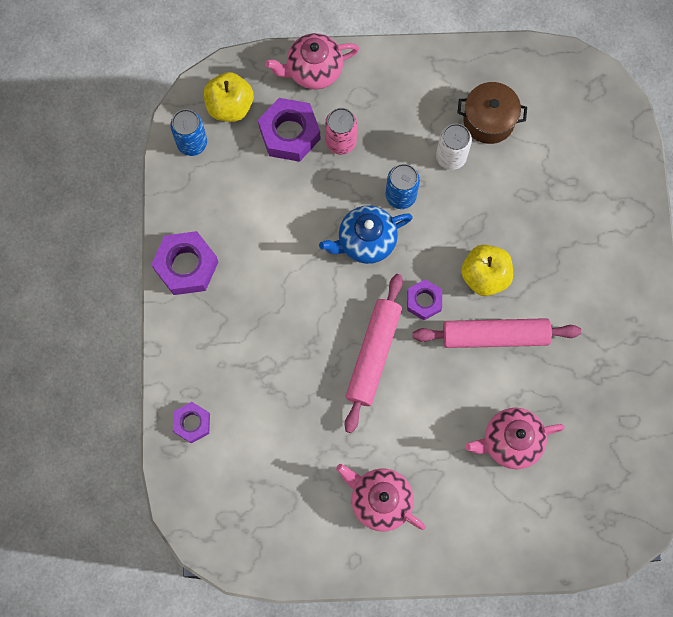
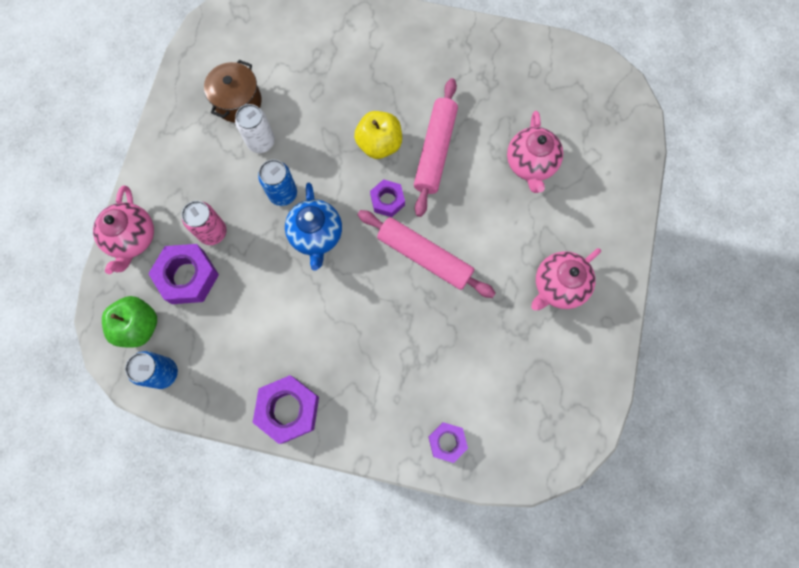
camera: 75 degrees left, 0 degrees up
(230, 106) = (139, 326): yellow apple -> green apple

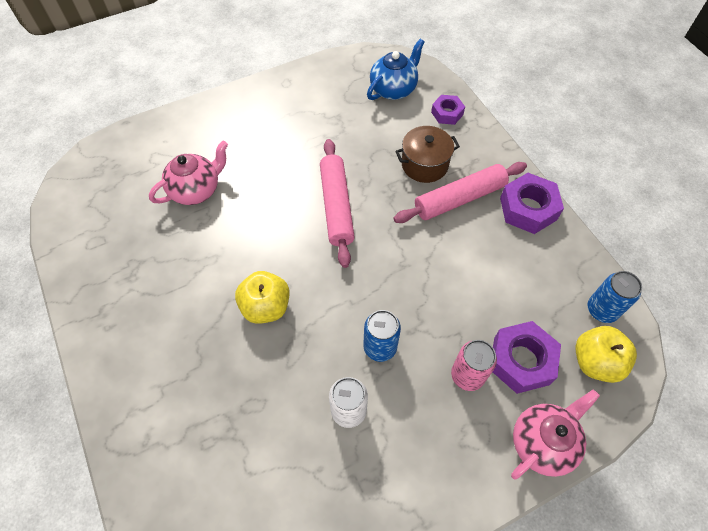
camera: 130 degrees left, 15 degrees down
(139, 326) = (595, 362): green apple -> yellow apple
(238, 102) = (325, 474): brown pot -> brown pot (424, 164)
(316, 235) = (390, 291): blue teapot -> blue teapot (393, 89)
(387, 200) = (313, 263): purple nut -> none
(435, 151) = (237, 261): pink rolling pin -> pink rolling pin (460, 199)
(558, 286) = (284, 119): pink teapot -> none

